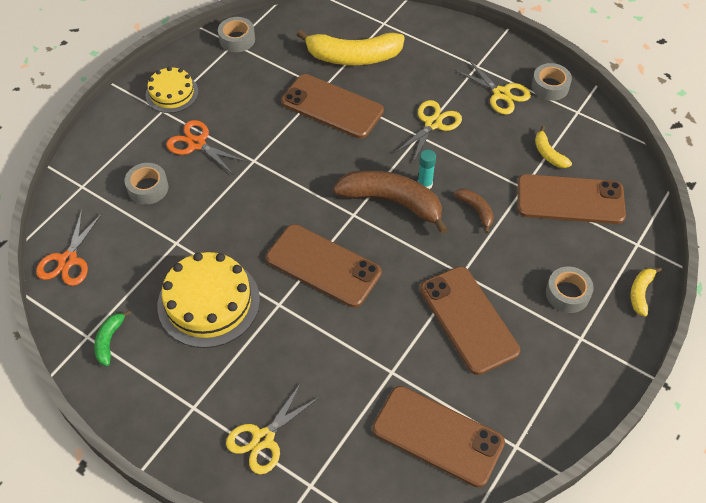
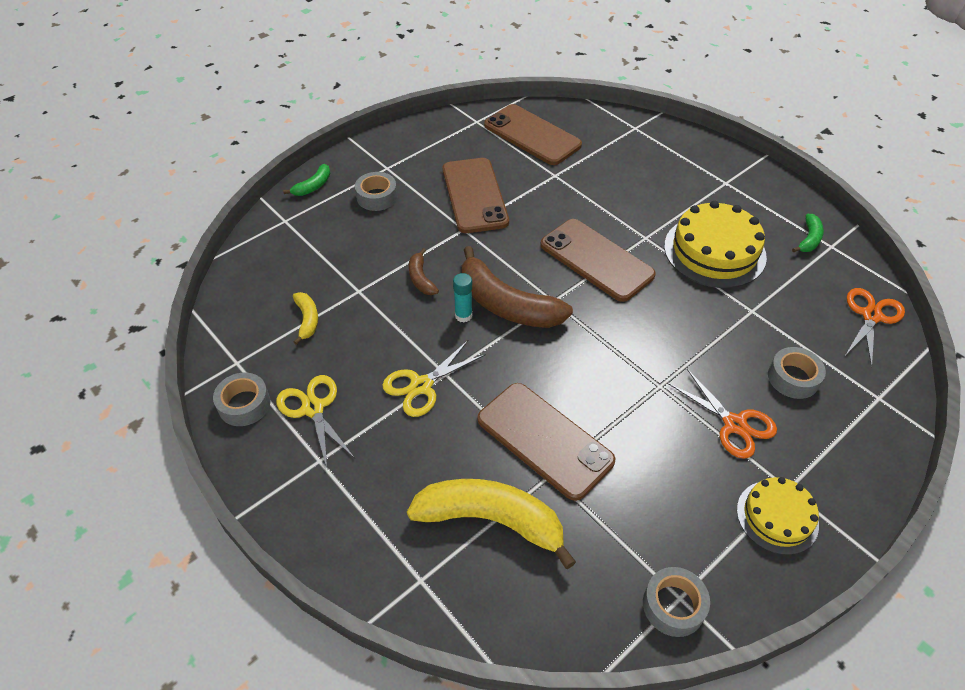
camera: 165 degrees left, 5 degrees down
(263, 438) = (668, 156): yellow scissors -> none
(570, 200) = (318, 269): brown phone -> none
(640, 293) = (313, 186): yellow banana -> green banana

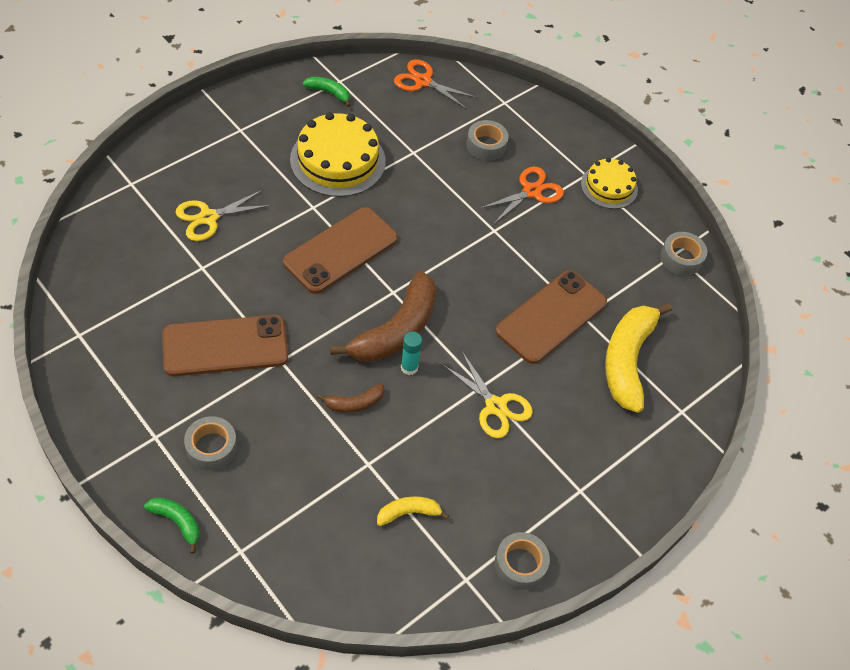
camera: 95 degrees left, 5 degrees up
(313, 408) = (523, 499): yellow scissors -> yellow scissors (208, 217)
(532, 135) = (122, 280): brown phone -> none

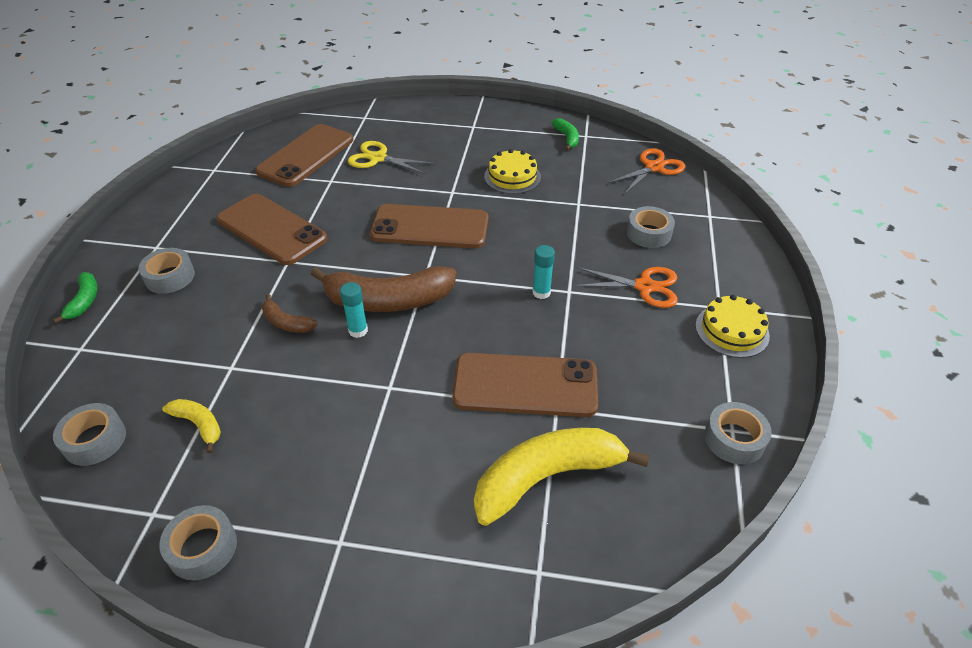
camera: 55 degrees right, 10 degrees down
(141, 259) = (306, 155): none -> brown phone
(338, 160) = (512, 177): yellow cake -> yellow cake, size x0.61
(360, 584) = (94, 440): none -> grey tape
(423, 81) = (654, 168): orange scissors -> orange scissors turned 60 degrees clockwise
(480, 245) = (541, 292): none -> turquoise glue stick
(495, 406) = (376, 410): yellow scissors -> none

